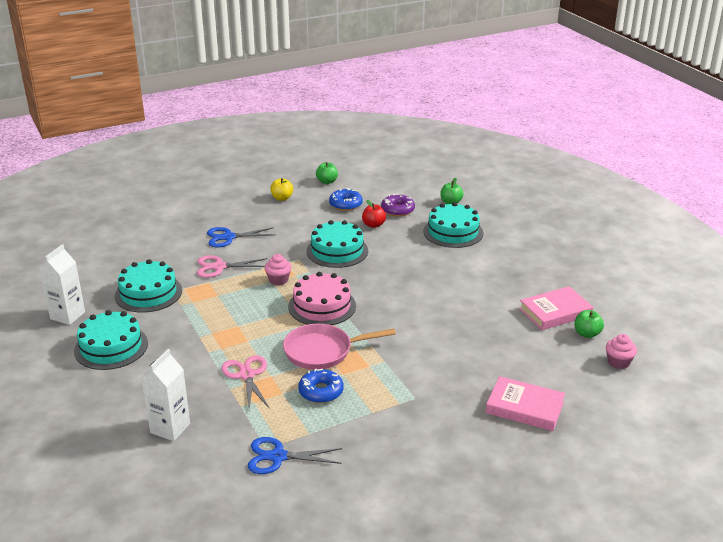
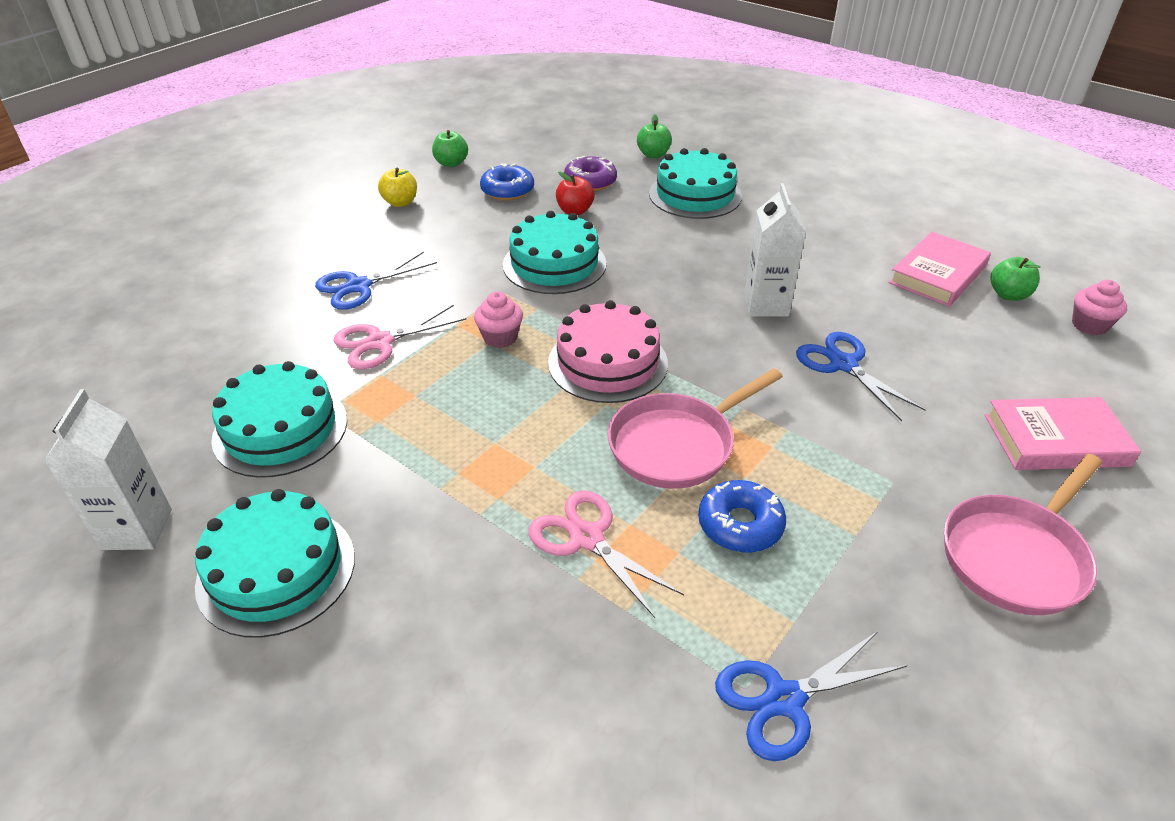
camera: 25 degrees left, 10 degrees up
(170, 428) = (529, 721): white carton -> white carton (766, 305)
(442, 445) = (1016, 556): none -> pink pan
(446, 341) = (843, 364): none -> blue scissors

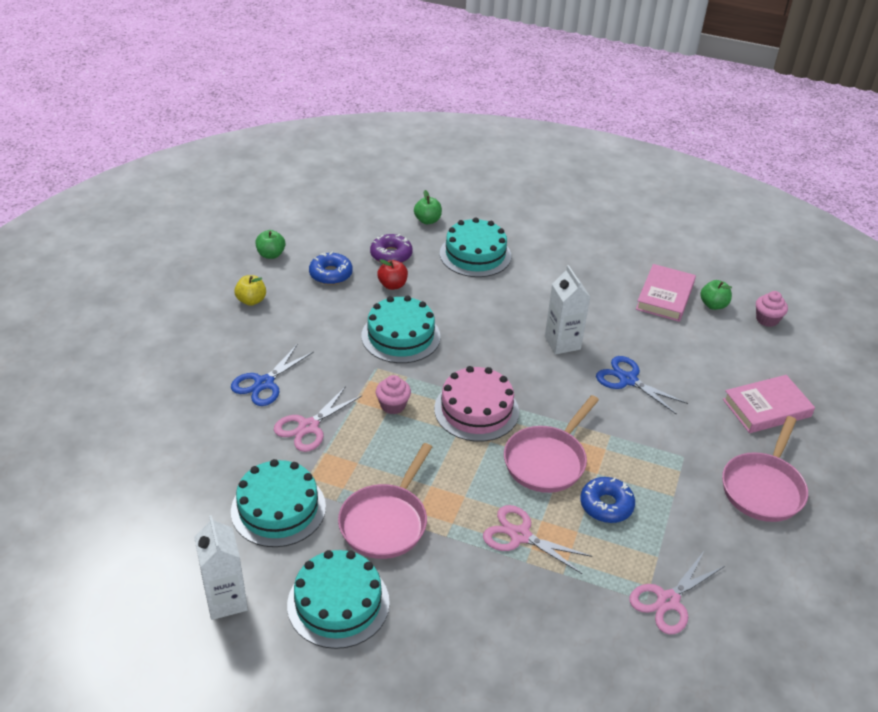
camera: 20 degrees left, 0 degrees up
(407, 476) = (386, 522): none -> pink pan
(783, 699) = (667, 601): blue scissors -> pink scissors

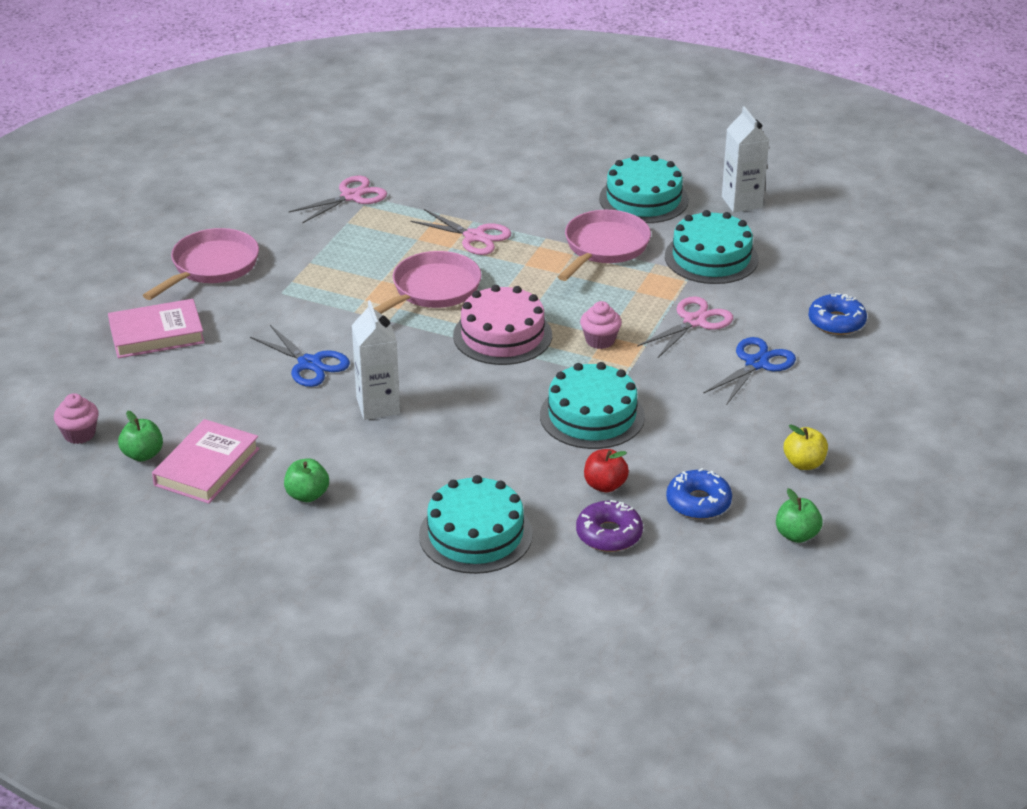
camera: 175 degrees left, 5 degrees down
(427, 220) = (548, 599): green apple -> green apple (307, 495)
(606, 505) = (382, 256): blue donut -> blue donut (836, 322)

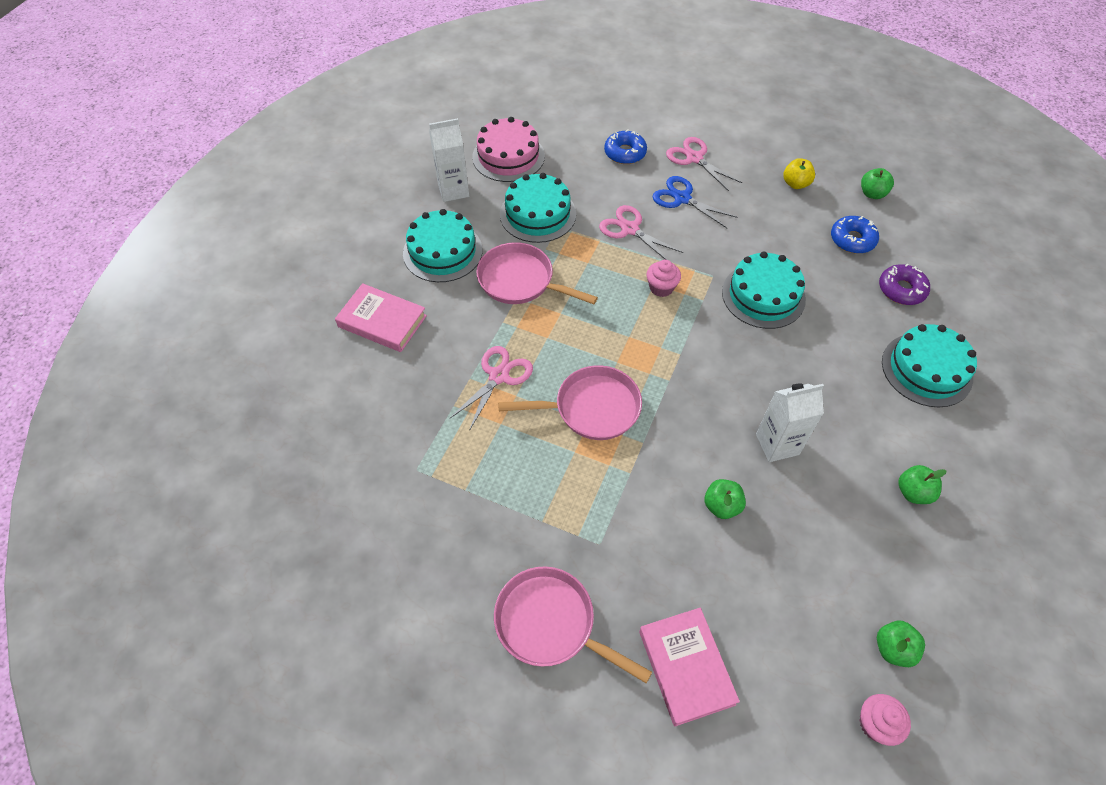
camera: 90 degrees left, 20 degrees up
(207, 467) = (896, 583): pink book -> pink book (382, 321)
(310, 364) = (721, 506): blue scissors -> green apple
(352, 196) = (412, 488): pink scissors -> pink scissors (694, 158)
(432, 290) = (591, 408): pink pan -> pink pan turned 135 degrees clockwise
(502, 335) = (659, 353): pink cake -> pink cake (508, 156)
(605, 485) = (846, 290): red apple -> none

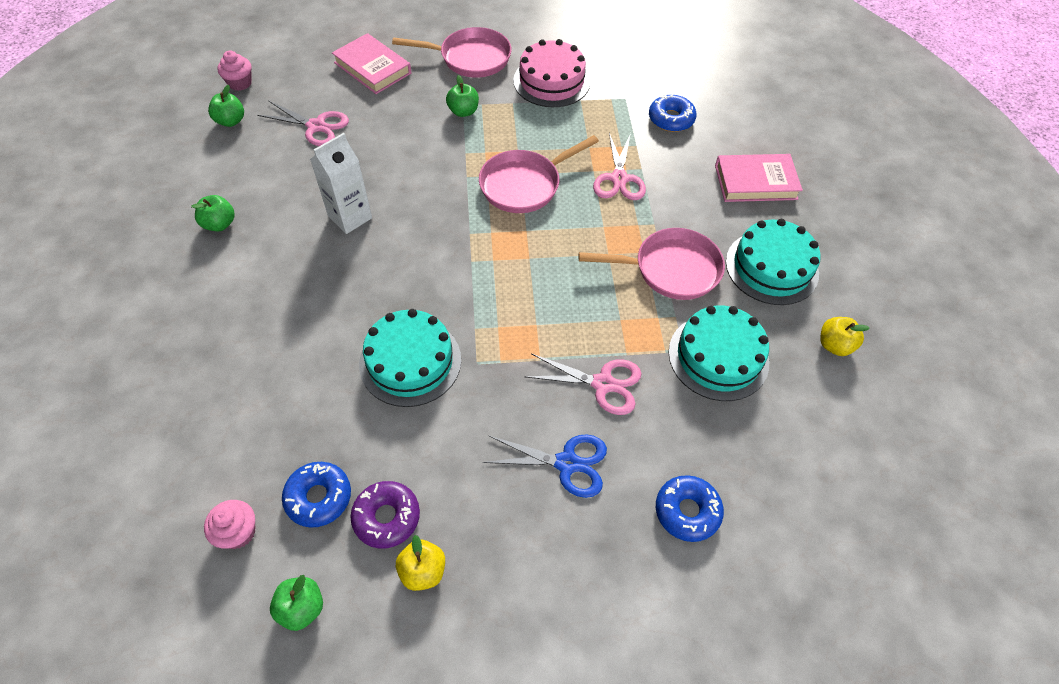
camera: 150 degrees right, 0 degrees up
(393, 420) = (671, 119): none -> blue donut
(453, 190) = (834, 345): white carton -> yellow apple
(508, 156) = (823, 428): pink cake -> pink cake (551, 81)
(661, 288) = (526, 323): pink cupcake -> pink cupcake (238, 532)
(694, 158) = (588, 551): pink scissors -> pink scissors (316, 126)
(721, 506) = (382, 157): green apple -> green apple (463, 111)
(901, 290) = (244, 442): purple donut -> purple donut (386, 517)
(926, 369) = (209, 346): turquoise cake -> none

